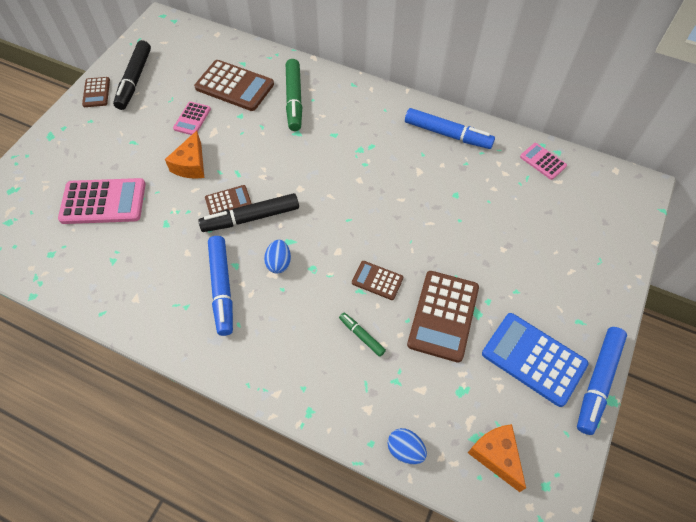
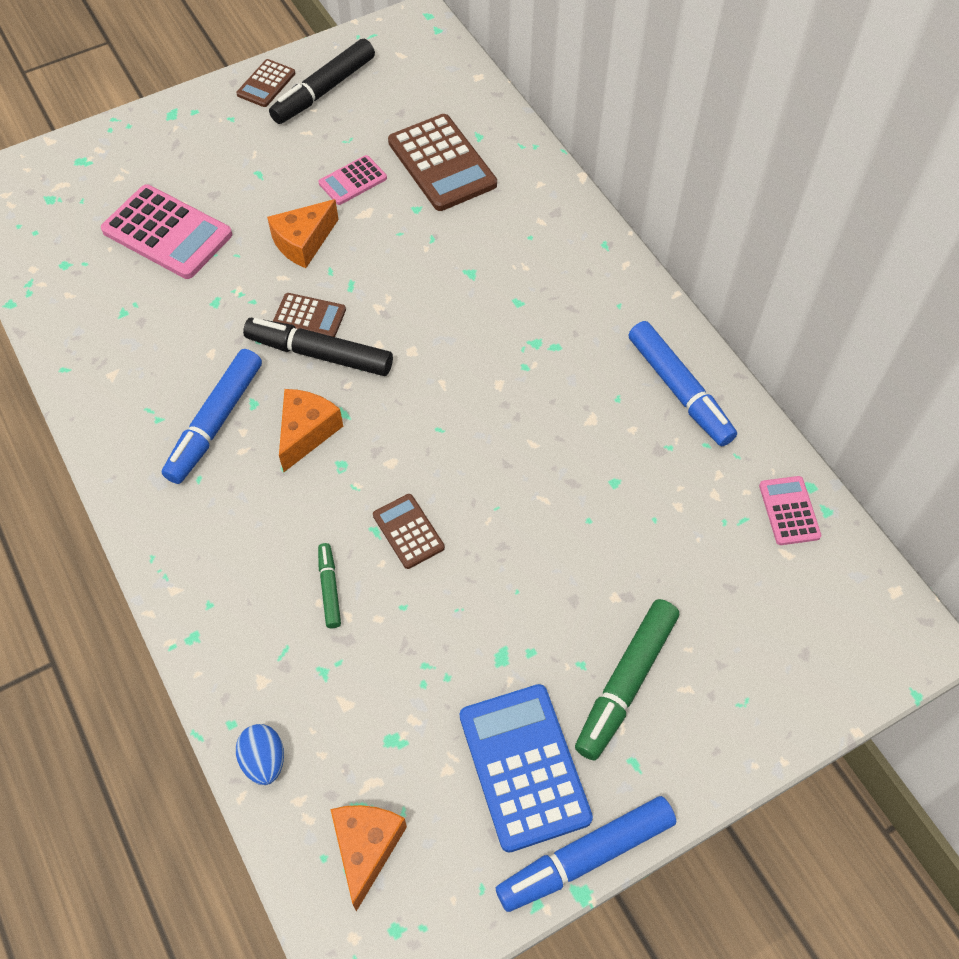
camera: 35 degrees right, 0 degrees up
(279, 263) = (306, 432): blue egg -> orange cheese
(294, 100) = (505, 224): green marker -> green marker (626, 683)
(443, 316) = (453, 631): brown calculator -> none

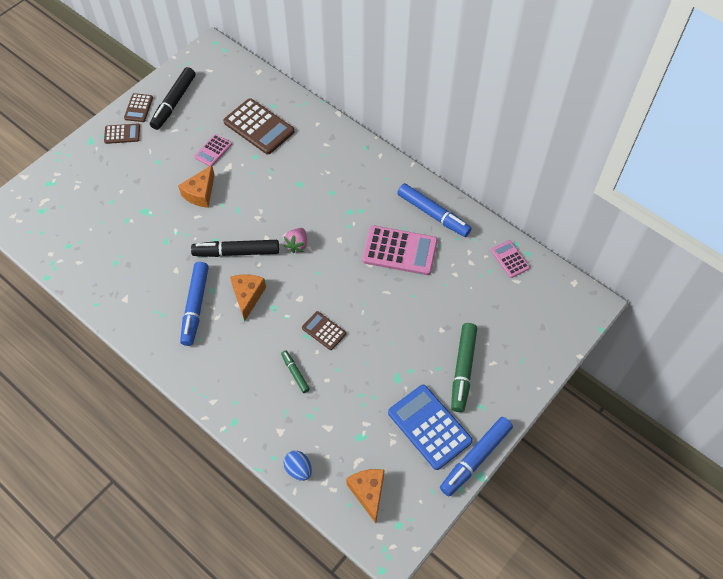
camera: 20 degrees left, 0 degrees up
(167, 233) = (120, 210): pink calculator -> pink calculator (400, 251)
(309, 316) = (222, 233): brown calculator -> brown calculator (122, 134)
(424, 372) = (297, 245): none -> pink strawberry

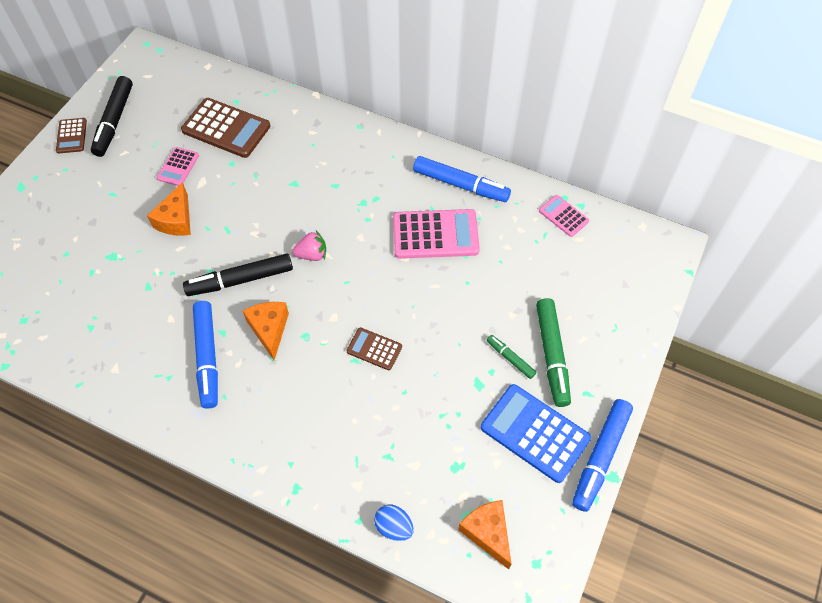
camera: 15 degrees left, 0 degrees up
(122, 134) = (59, 170): brown calculator -> none
(295, 373) = (354, 409): green marker -> green marker (510, 358)
(297, 245) = (312, 254): pink strawberry -> pink strawberry turned 105 degrees counterclockwise

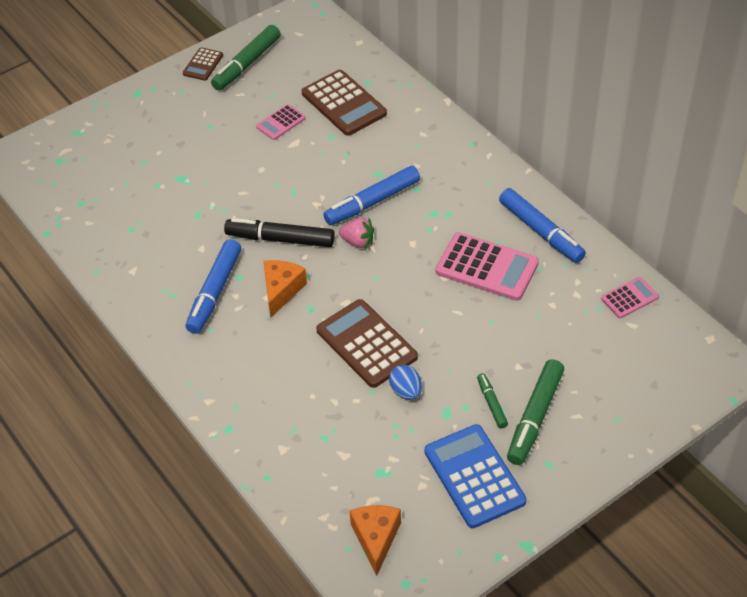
camera: 30 degrees right, 10 degrees down
(114, 121) = (247, 64): black marker -> green marker
(176, 220) = (253, 168): orange cheese -> none
(374, 349) = (366, 344): brown calculator -> brown calculator, size x1.86
(394, 527) = (294, 496): blue egg -> blue egg (406, 391)
(563, 216) = (629, 298): pink calculator -> pink calculator turned 75 degrees clockwise
(600, 457) = (526, 524): blue marker -> blue marker (372, 202)

